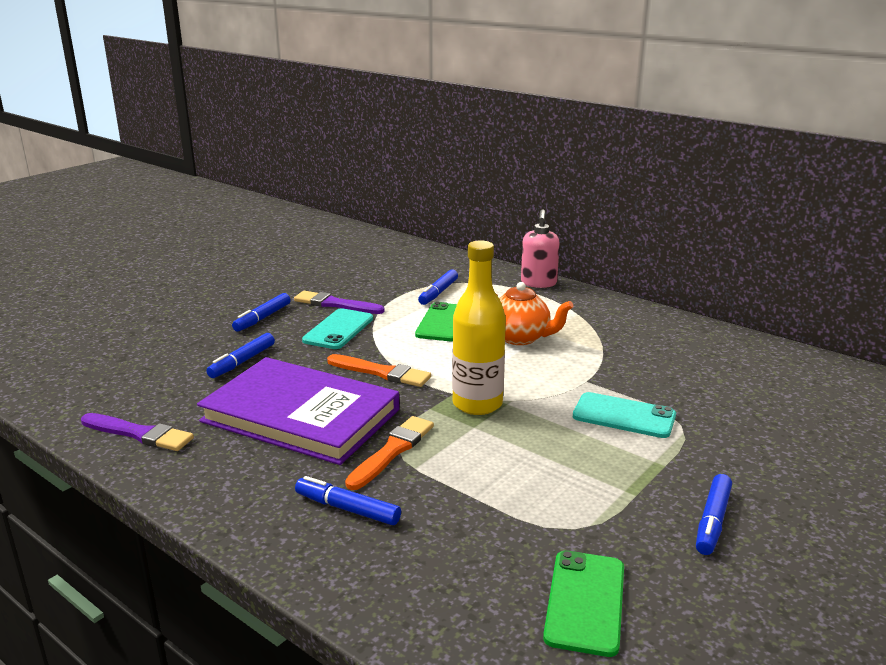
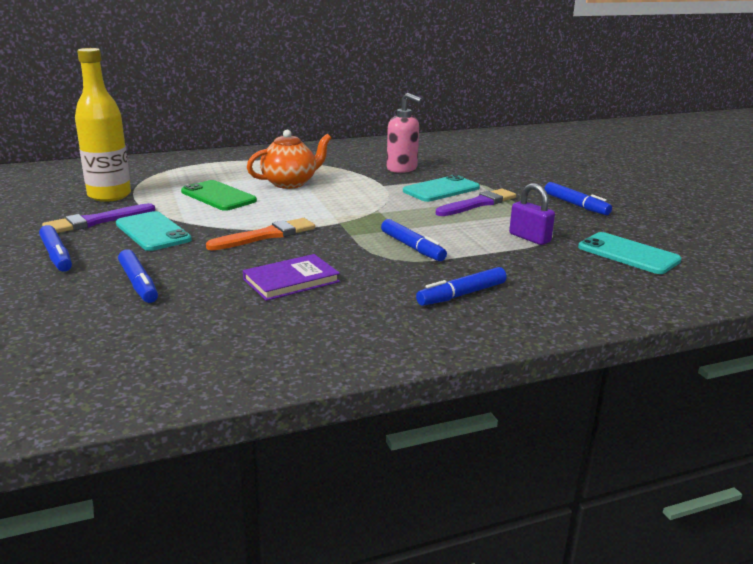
camera: 60 degrees left, 0 degrees up
(139, 434) = (208, 363): purple brush -> purple brush (477, 204)
(300, 415) = (291, 280): purple book -> purple book, size x0.46
(392, 451) = (398, 261): orange brush -> none
(438, 293) = (160, 184): blue marker -> blue marker (412, 247)
(477, 404) = (367, 220): yellow bottle -> yellow bottle (109, 195)
(538, 283) = (213, 155): pink soap dispenser -> pink soap dispenser (402, 169)
(547, 512) = (529, 238): none -> purple padlock
(585, 602) = (628, 254): green phone -> turquoise phone

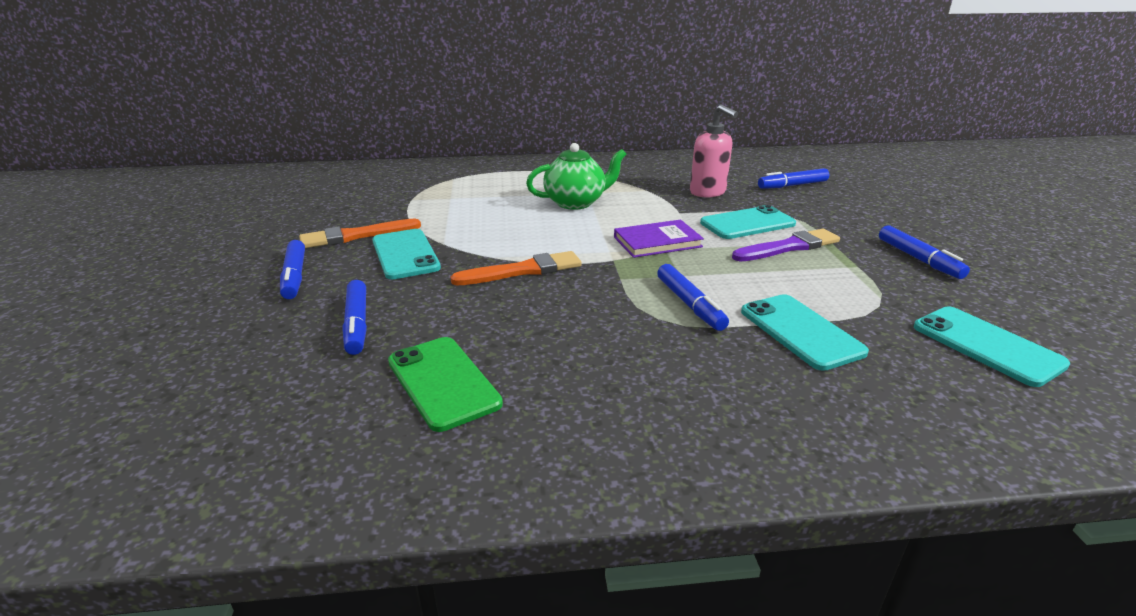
camera: 15 degrees right, 5 degrees up
(97, 221) = (357, 235): purple brush -> orange brush
(109, 195) = (384, 205): yellow bottle -> none
(218, 196) = (493, 214): green phone -> green phone (443, 382)
(290, 183) = (576, 202): orange teapot -> green teapot
(291, 280) = (527, 339): purple book -> purple book (657, 242)
(461, 295) = (735, 389): blue marker -> blue marker (792, 185)
(499, 257) = (800, 331): none -> turquoise phone
(529, 238) = (847, 305): purple padlock -> none

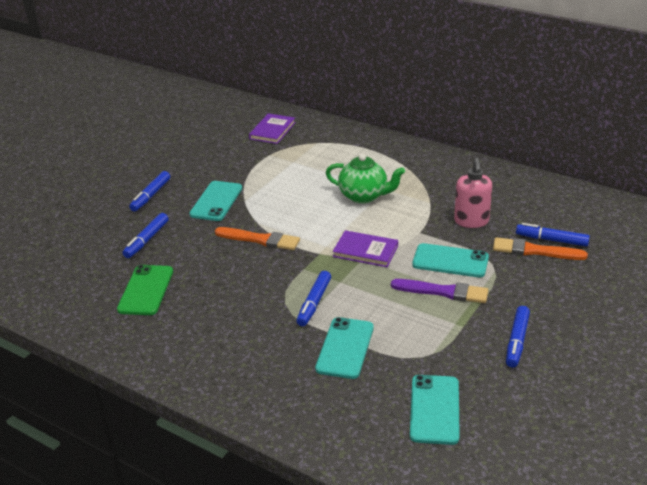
camera: 40 degrees right, 5 degrees up
(357, 235) = (208, 176): orange brush -> orange brush (535, 251)
(384, 181) = (272, 131): none -> purple book

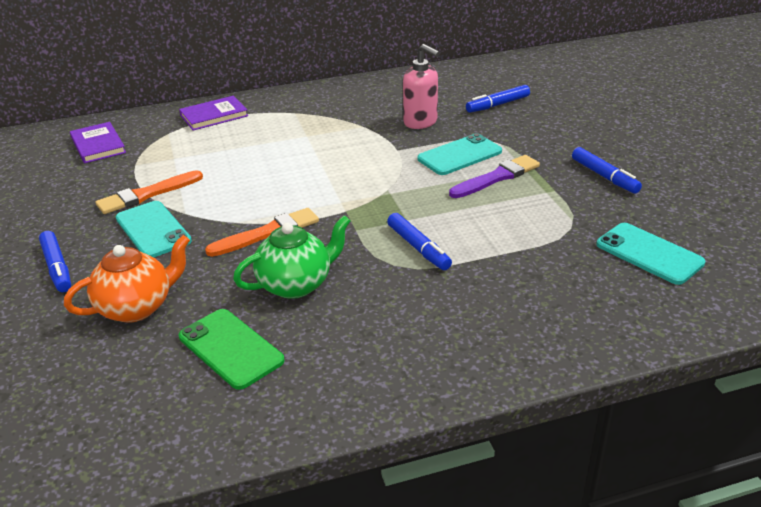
camera: 50 degrees left, 0 degrees up
(146, 240) = (137, 307): blue marker -> orange teapot
(345, 348) = (509, 261): turquoise phone -> none
(364, 196) = (298, 149): green teapot -> green teapot (296, 284)
(365, 251) = (382, 186): purple book -> purple book (214, 116)
(535, 251) = (501, 117): orange brush -> orange brush (147, 194)

